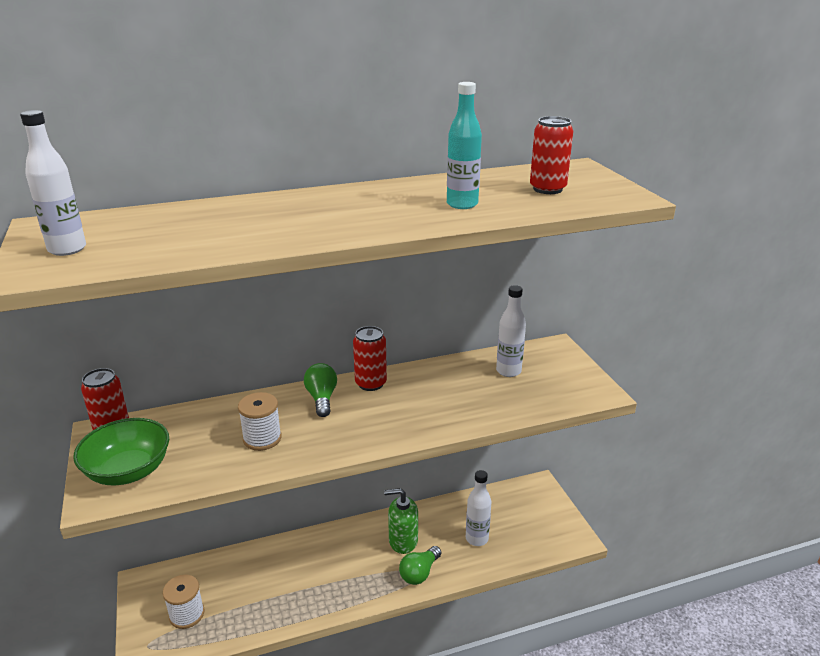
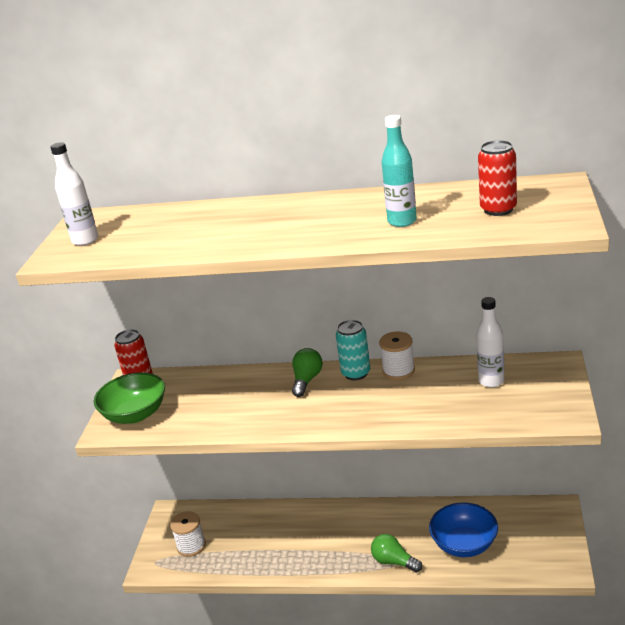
camera: 30 degrees right, 0 degrees up
(262, 438) = (241, 406): white spool -> white spool (398, 371)
(370, 383) = (356, 373): red can -> turquoise can
(403, 541) = (393, 530): green soap dispenser -> none
(419, 573) = (394, 562): green light bulb -> green light bulb turned 60 degrees clockwise
(477, 538) = (464, 544): white bottle -> blue bowl

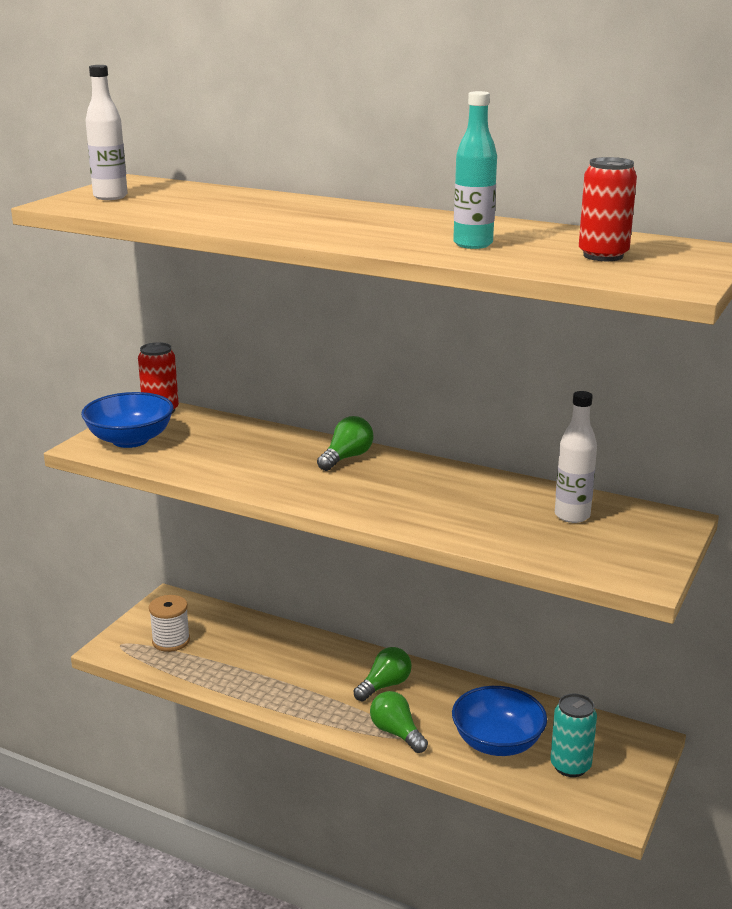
camera: 15 degrees right, 5 degrees down
(135, 414) = (130, 440): green bowl -> blue bowl
(356, 373) = (410, 466): turquoise can -> turquoise can (570, 766)
(365, 528) = (385, 685): none -> green light bulb
(398, 371) = (463, 476): white spool -> none

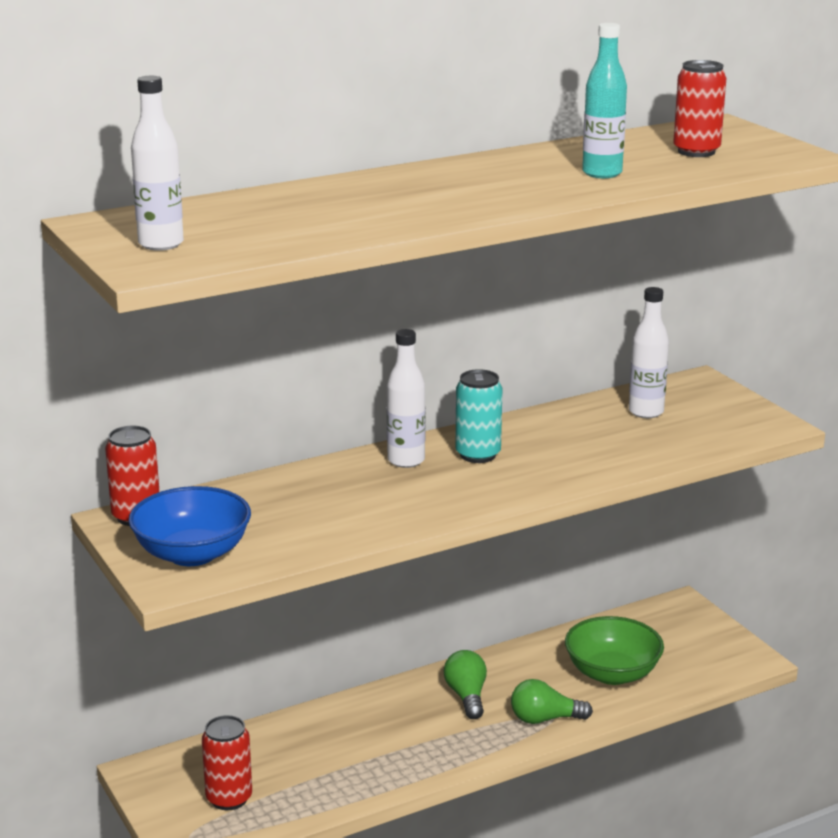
camera: 55 degrees left, 0 degrees up
(171, 641) = (229, 798): white spool -> red can
(347, 457) = (406, 460): green light bulb -> white bottle
(497, 742) = (612, 673): blue bowl -> green bowl
(570, 766) = (677, 653): turquoise can -> turquoise can (478, 455)

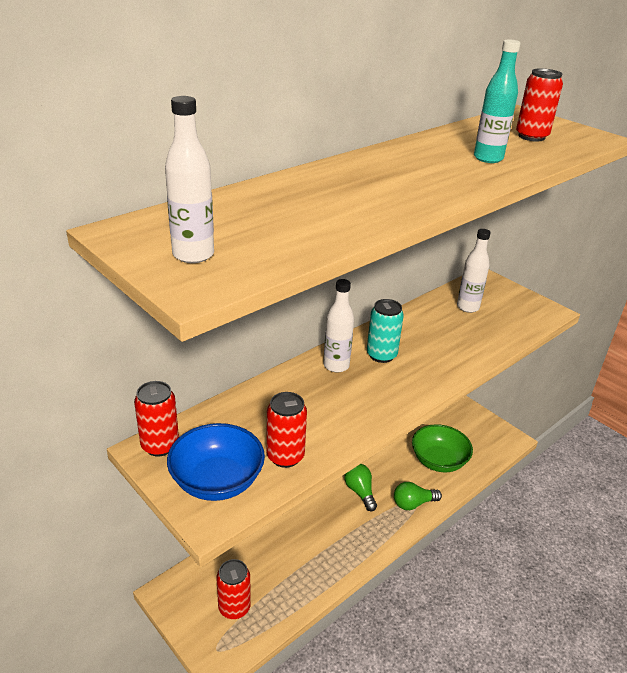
camera: 15 degrees left, 10 degrees up
(288, 541) = (285, 456): none -> red can

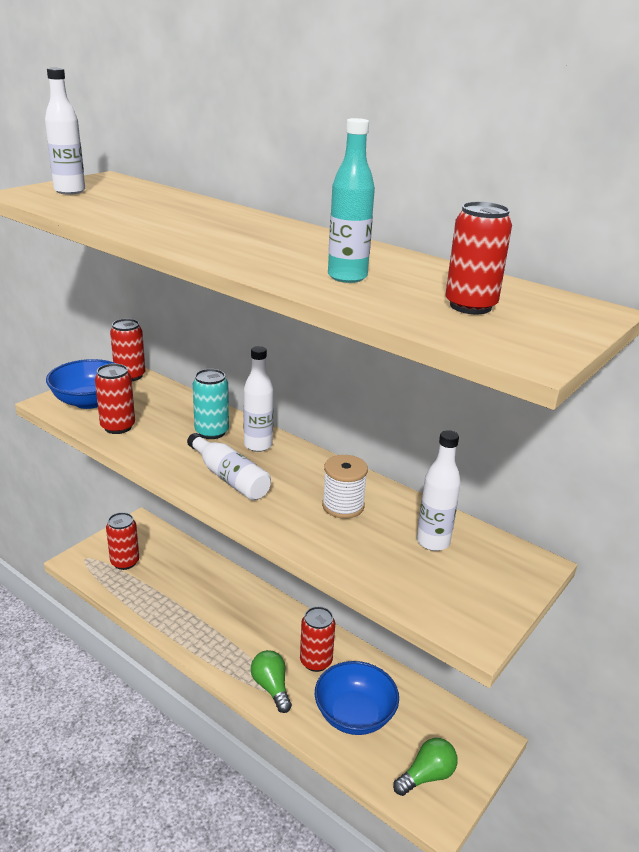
camera: 80 degrees right, 5 degrees down
(360, 492) = (279, 637): green light bulb -> green light bulb (427, 776)
(381, 355) = (287, 472): turquoise can -> turquoise can (211, 432)
(388, 387) = (229, 478): none -> white bottle
(388, 473) = (316, 661): none -> red can
(428, 335) = (343, 506): none -> white spool
(438, 461) = (354, 714): green bowl -> blue bowl

